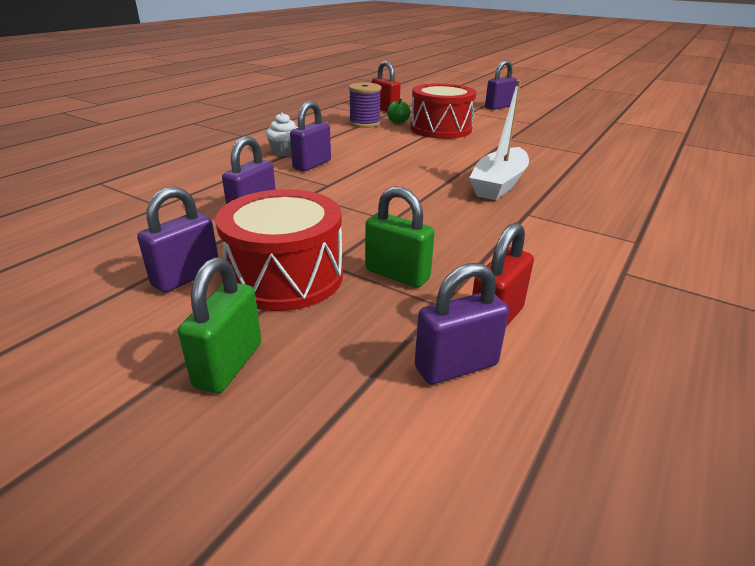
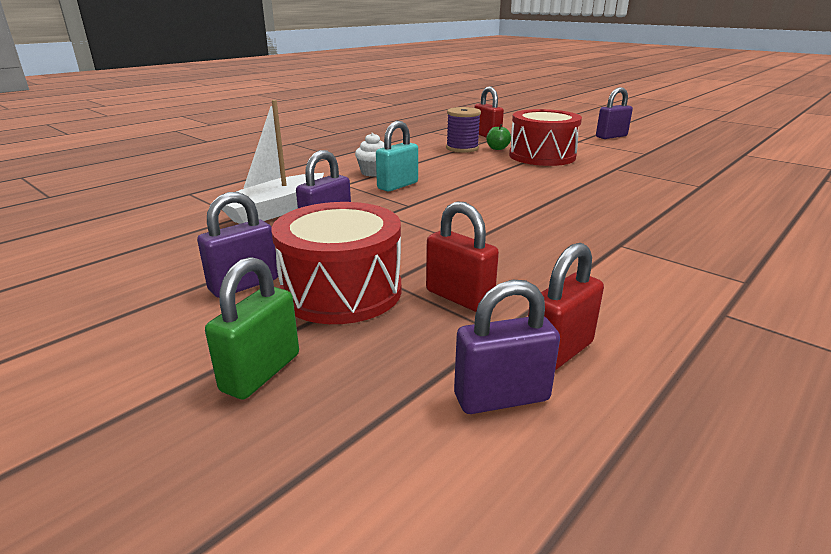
camera: 10 degrees right, 5 degrees down
(312, 165) = (397, 185): purple padlock -> turquoise padlock
(397, 274) = (459, 297): green padlock -> red padlock
(498, 184) = (594, 213): white boat -> white boat (276, 210)

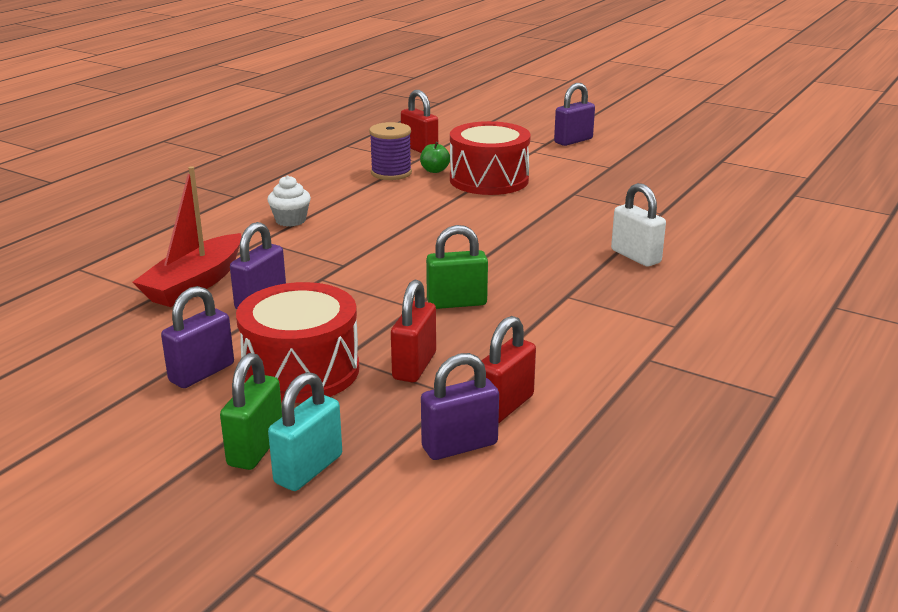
camera: 10 degrees left, 0 degrees up
(276, 210) = (195, 284): white boat -> red boat
(397, 185) = (324, 238): turquoise padlock -> turquoise padlock (308, 469)
(459, 297) = (414, 366): red padlock -> red padlock turned 75 degrees clockwise
(509, 242) = (456, 303): none -> green padlock
(684, 217) = (635, 256): none -> white padlock

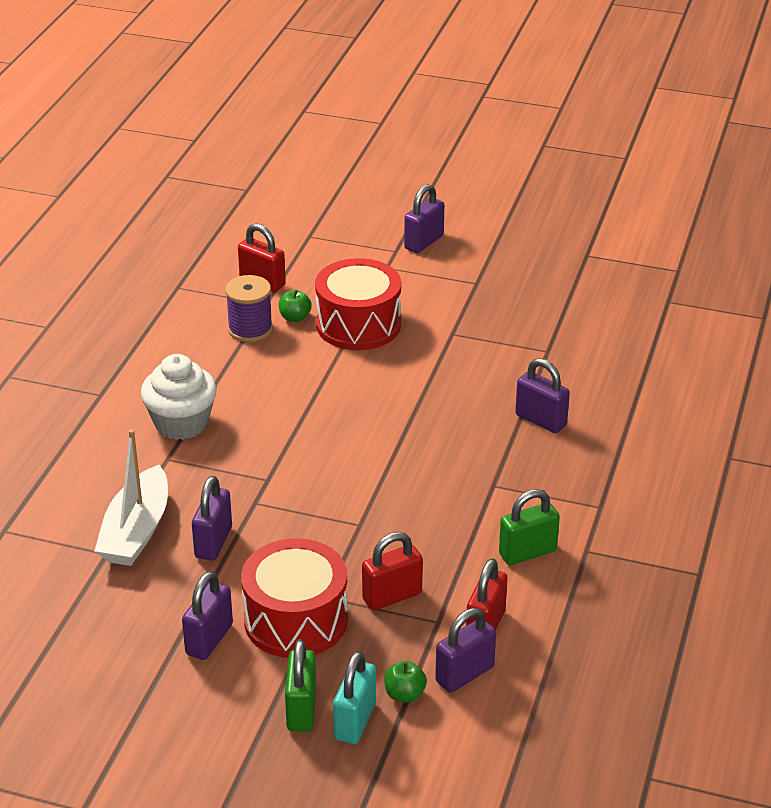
camera: 15 degrees left, 10 degrees up
(195, 284) = (136, 531): red boat -> white boat
(290, 220) = (181, 423): white cupcake -> white cupcake, size x1.67
(380, 453) = (404, 694): none -> green apple
(414, 366) = (392, 596): red padlock -> red padlock turned 60 degrees clockwise
(456, 303) = (397, 512): green padlock -> green padlock (527, 552)
(635, 256) = (540, 420): white padlock -> purple padlock

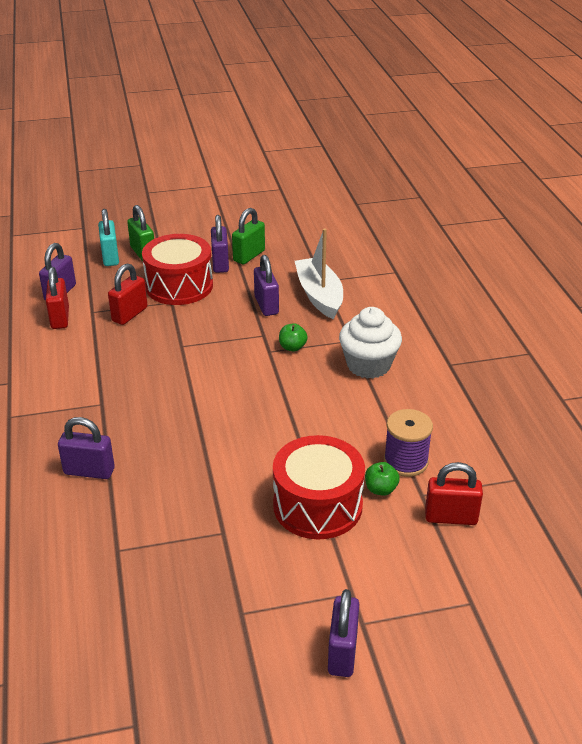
camera: 150 degrees right, 0 degrees up
(404, 694) = (90, 275): green apple -> green apple (292, 347)
(527, 552) = (52, 367): green padlock -> green padlock (249, 256)

